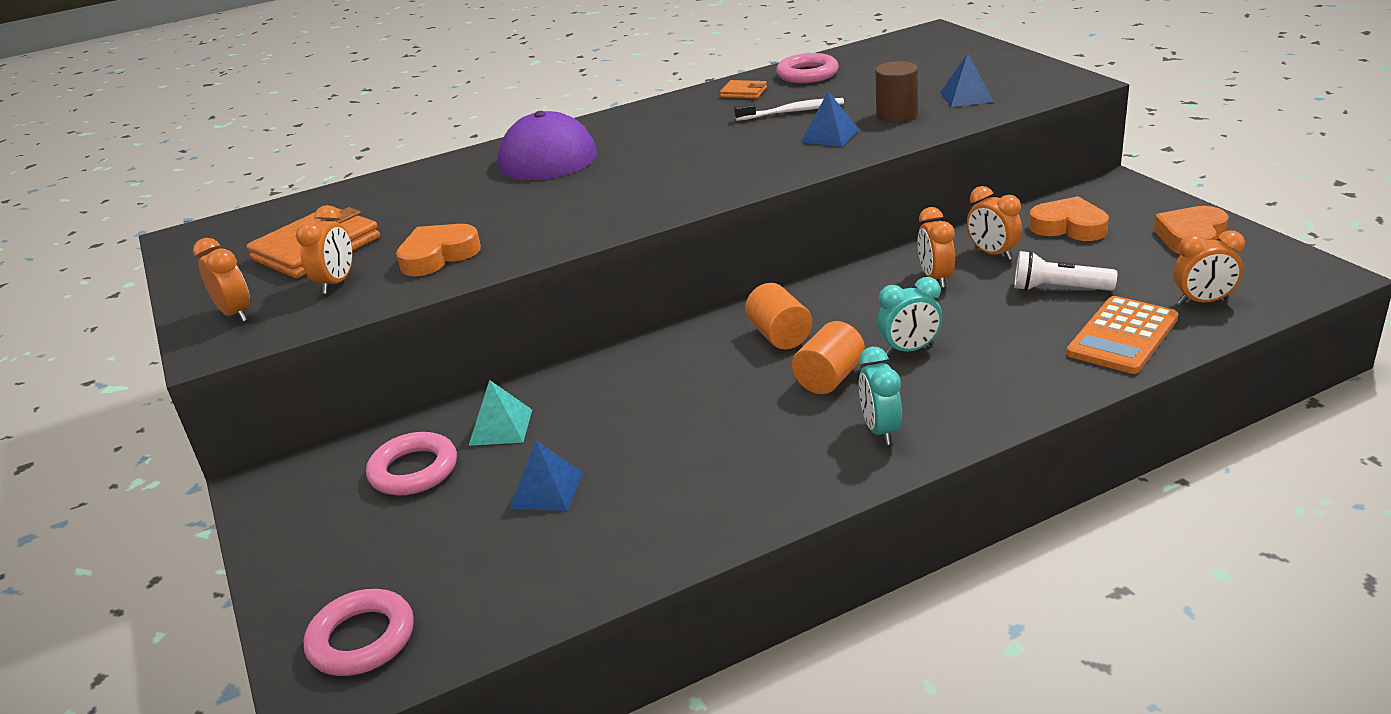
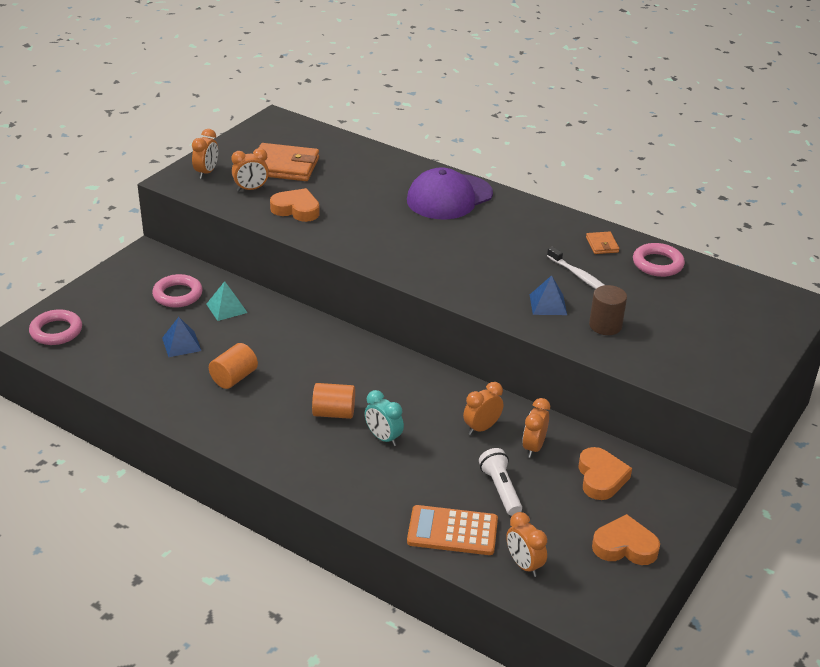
camera: 55 degrees right, 5 degrees up
(779, 336) = (370, 379): orange cylinder -> orange cylinder (234, 378)
(880, 430) = (289, 447): turquoise clock -> none
(966, 97) = (663, 351): blue pyramid -> none

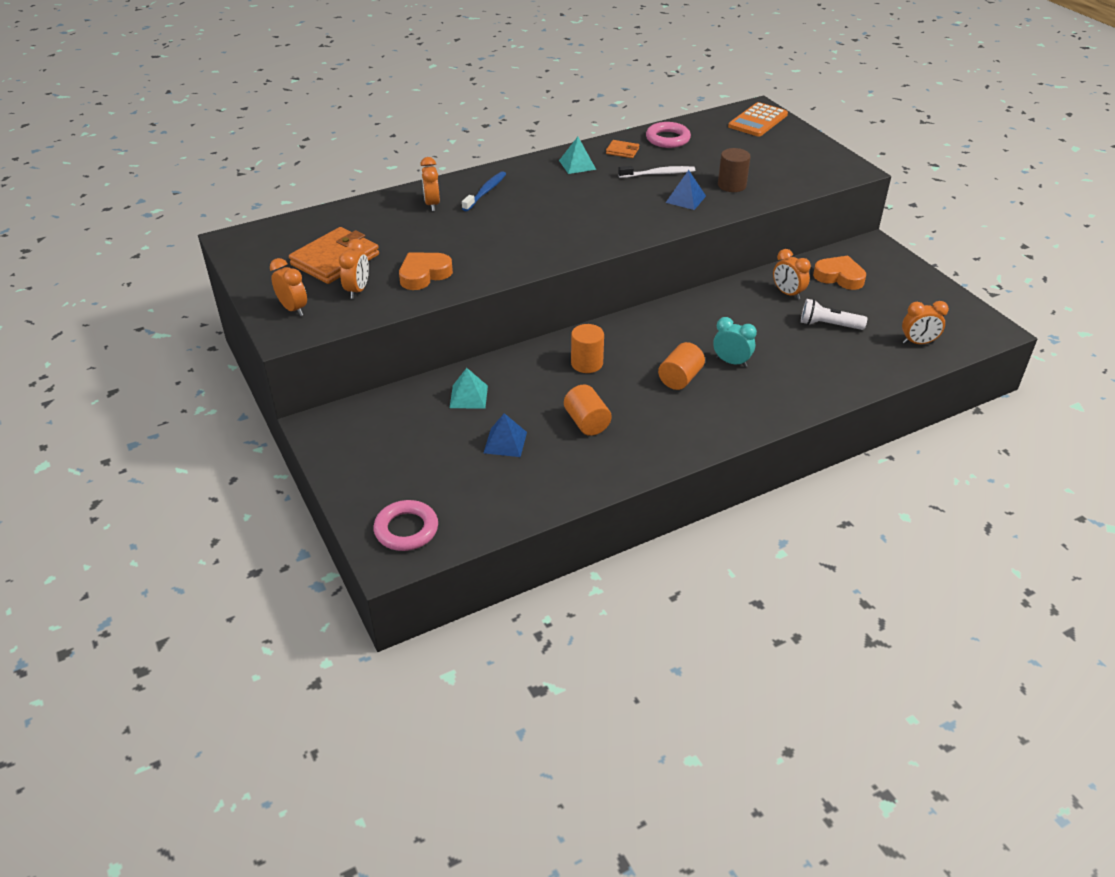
camera: 60 degrees left, 5 degrees up
(177, 295) = (416, 423): pink ring -> none
(315, 354) = (587, 363): none -> orange cylinder
(383, 438) = (731, 362): turquoise clock -> turquoise clock turned 135 degrees counterclockwise
(449, 197) = (485, 192): purple cap -> blue toothbrush
(452, 531) = (865, 363): orange calculator -> orange calculator (758, 120)
(481, 428) = (749, 309): orange clock -> orange clock (432, 204)
(547, 228) = (577, 165): none -> turquoise pyramid
(624, 546) = (917, 293): orange heart -> none

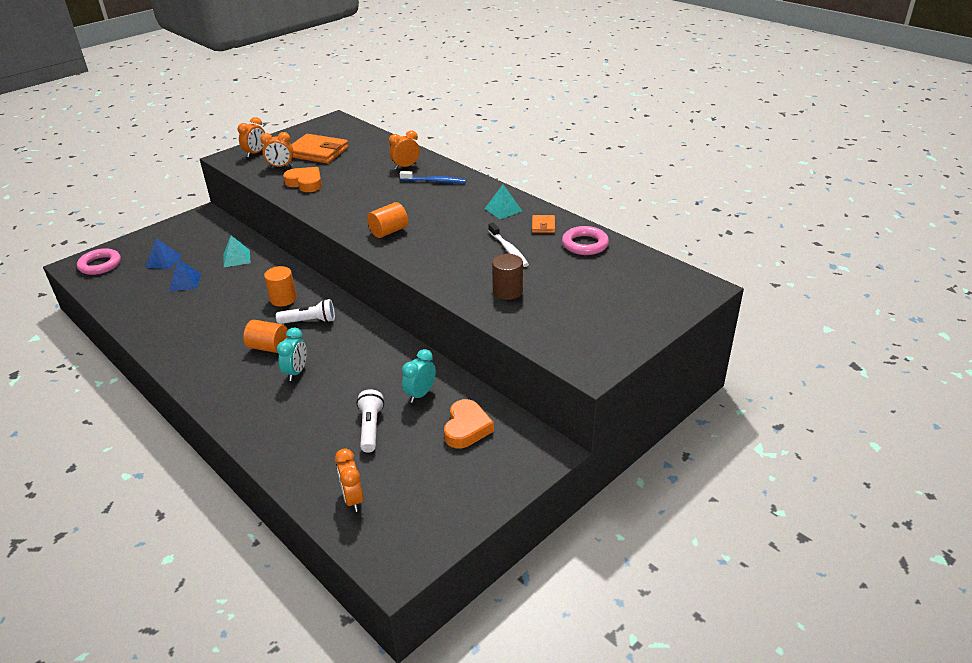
camera: 75 degrees right, 5 degrees down
(587, 422) = (208, 311): orange cylinder -> orange cylinder (389, 231)
(641, 347) = (309, 321): none -> white flashlight
(685, 199) = (466, 270): blue pyramid -> blue pyramid (163, 261)
(758, 120) = (669, 290): orange calculator -> none
(787, 294) = (420, 394): orange clock -> turquoise clock

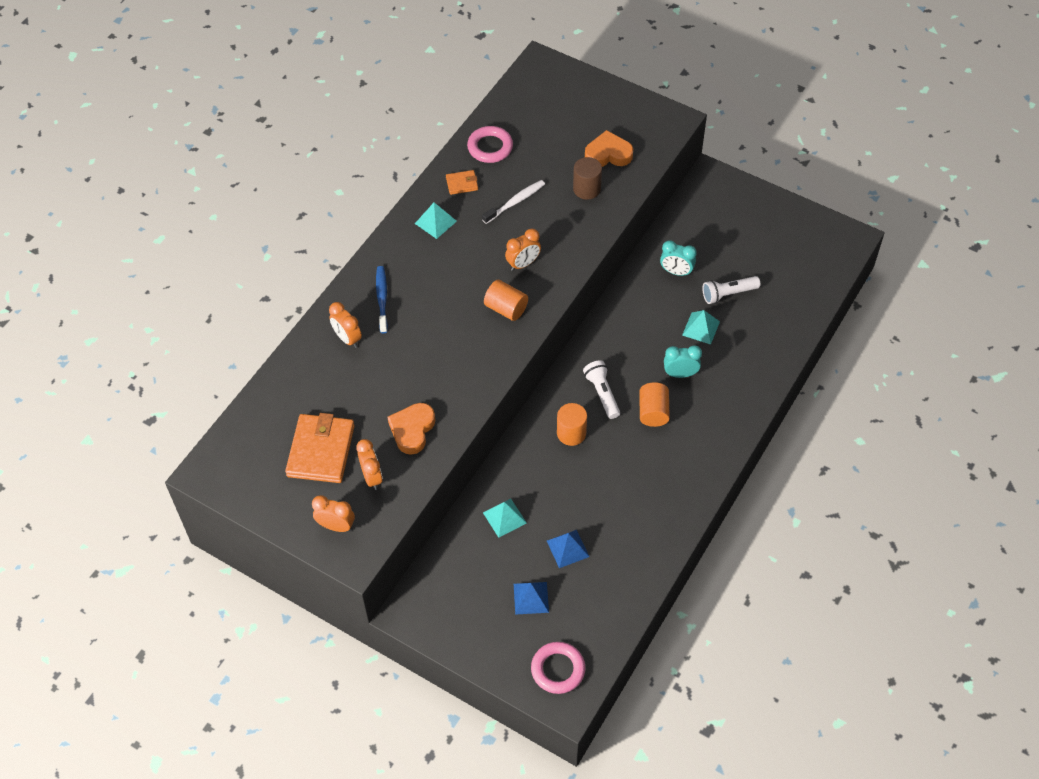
camera: 105 degrees left, 20 degrees up
(340, 397) = (701, 328): none -> turquoise pyramid
(353, 499) = (804, 281): orange clock -> orange clock (523, 264)
(466, 428) = (704, 231): orange heart -> orange heart (608, 154)

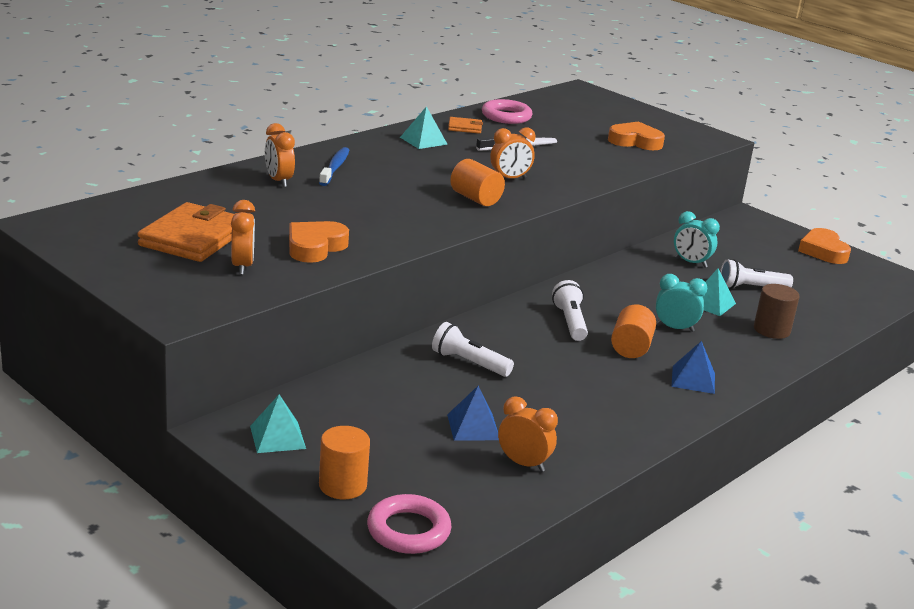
camera: 10 degrees right, 30 degrees down
(336, 526) = (171, 289): orange clock -> orange clock (523, 464)
(504, 517) = (400, 385): turquoise pyramid -> turquoise pyramid (277, 437)
(531, 598) = (402, 457): blue pyramid -> blue pyramid (693, 379)
(543, 474) = (468, 363): none -> white flashlight
(571, 433) = (518, 341): orange cylinder -> orange cylinder (342, 485)
(586, 189) = (603, 154): brown cylinder -> brown cylinder (771, 330)
(777, 214) = (823, 251): none -> orange heart

